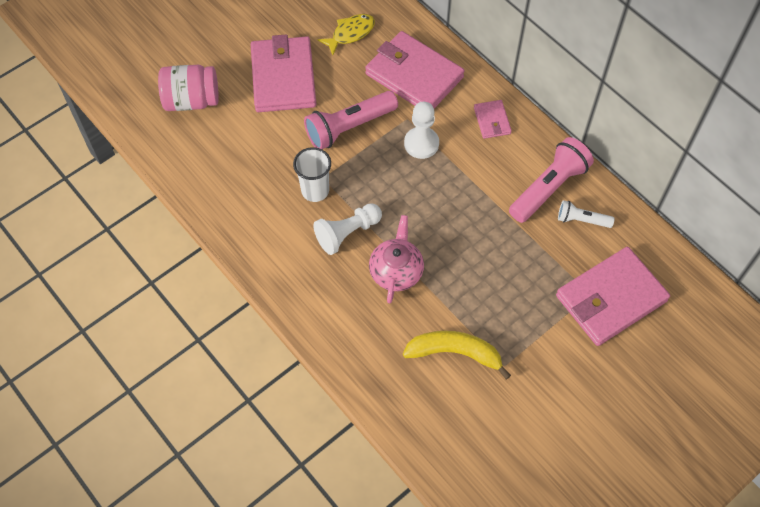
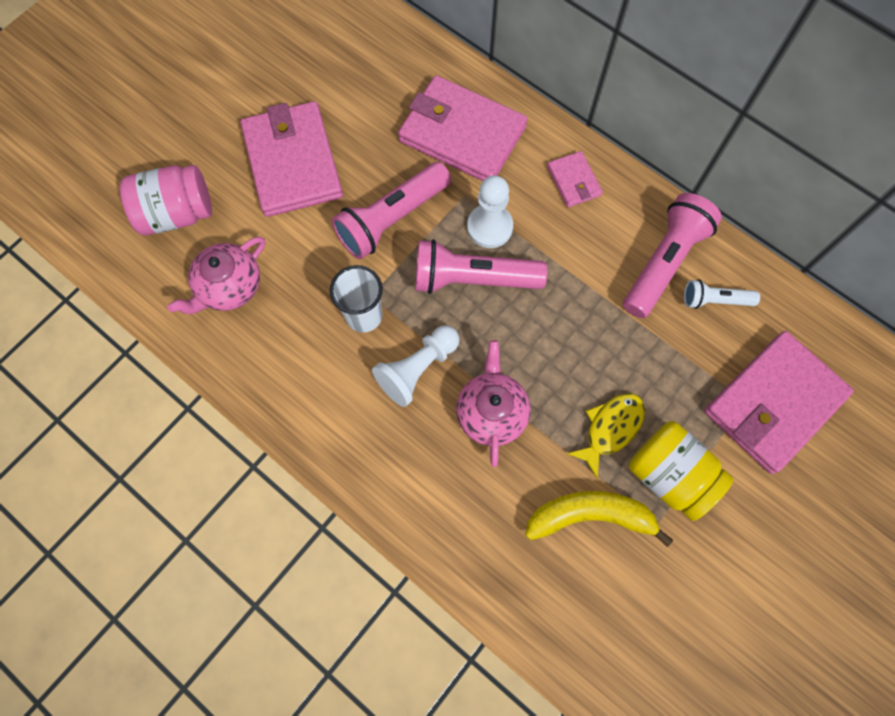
camera: 10 degrees left, 10 degrees up
(220, 156) = (228, 286): none -> pink teapot
(350, 33) = (369, 88): yellow fish -> yellow fish (610, 429)
(401, 178) = (473, 279): none -> pink flashlight
(520, 335) = (669, 475): none -> yellow jar

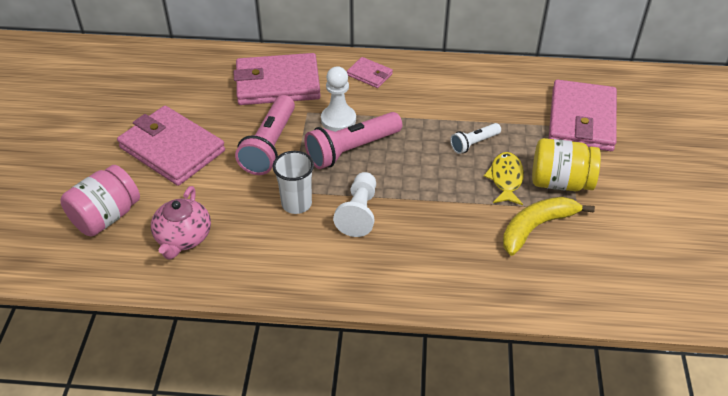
camera: 35 degrees left, 25 degrees down
(492, 412) = (427, 209): pink teapot -> none
(664, 262) = (459, 87): pink flashlight -> none
(715, 300) = (504, 90): white flashlight -> white flashlight (474, 143)

